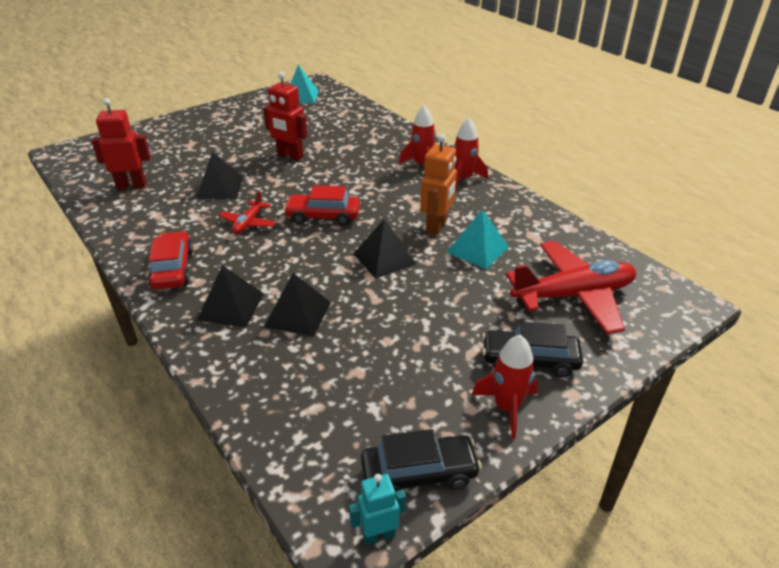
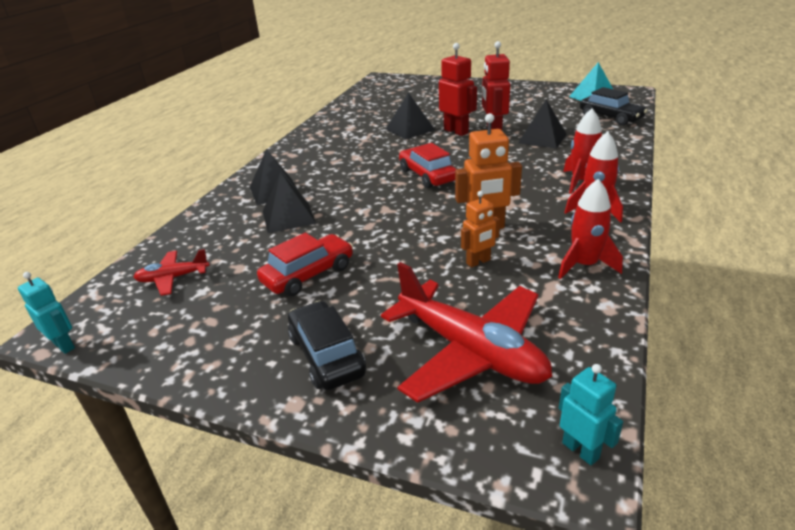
camera: 60 degrees right, 5 degrees down
(132, 186) = (373, 108): red robot -> red robot (456, 131)
(173, 269) = (296, 157): red car -> red car (308, 274)
(248, 223) = (379, 155): red plane -> red plane (173, 278)
(384, 258) = (401, 222): black pyramid -> black pyramid (542, 138)
(419, 473) = (136, 341): black car -> black car (610, 117)
(477, 249) = (478, 262): turquoise pyramid -> orange robot
(507, 407) = (244, 363): red rocket -> red rocket (584, 265)
(678, 295) = (580, 450): none -> turquoise robot

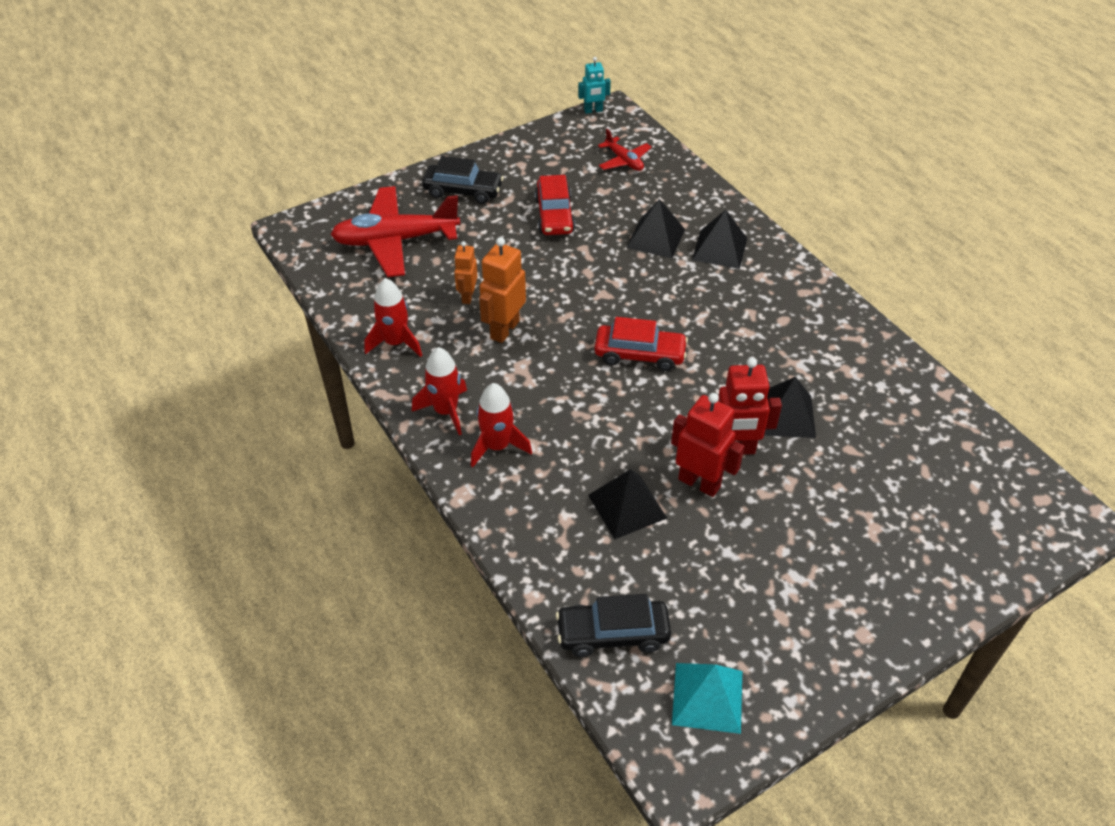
camera: 125 degrees right, 15 degrees up
(173, 278) = (624, 161): red plane -> red plane turned 120 degrees clockwise
(580, 450) = (297, 235): turquoise robot -> none

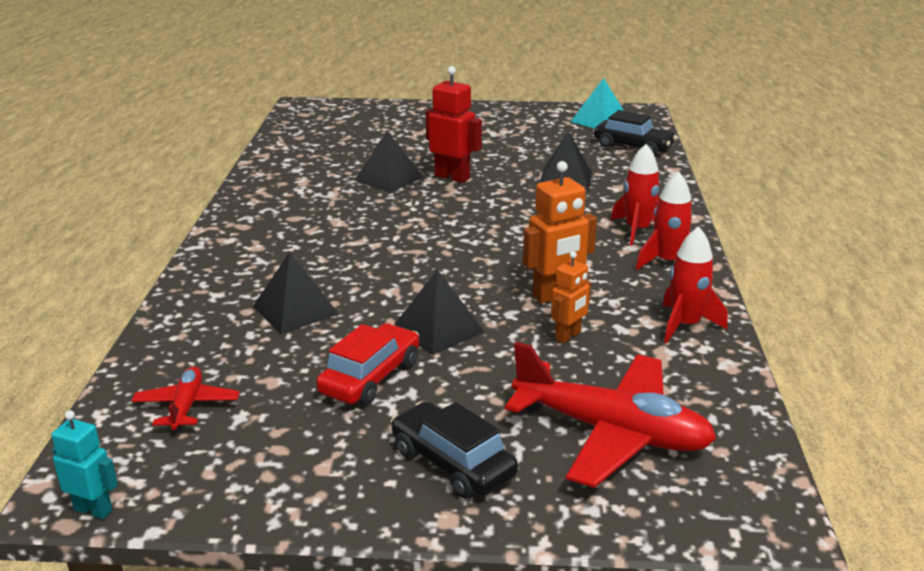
camera: 145 degrees left, 20 degrees down
(639, 354) = (448, 238): red car -> none
(699, 483) = (500, 173): red robot -> none
(719, 249) = (252, 278): black pyramid -> black pyramid (438, 329)

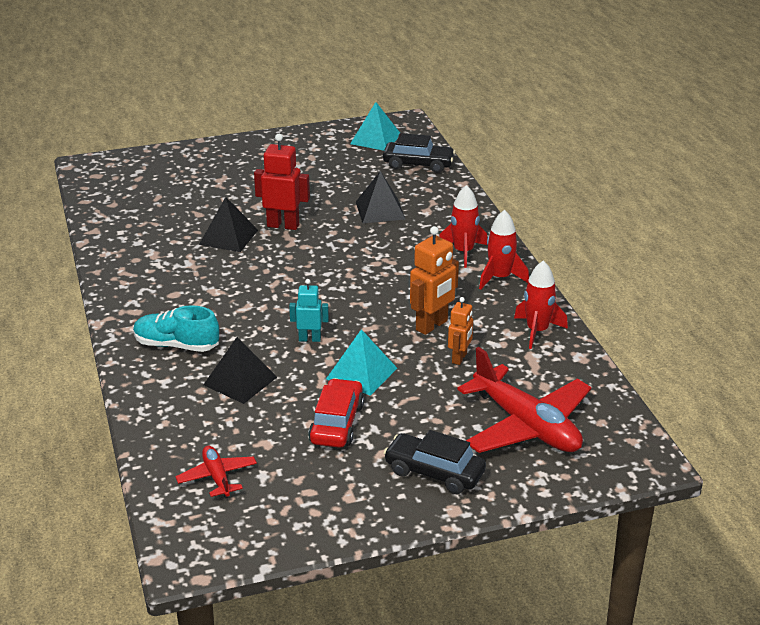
camera: 20 degrees left, 5 degrees up
(93, 510) = (211, 564): turquoise robot -> turquoise robot (309, 339)
(257, 263) = (176, 345): none -> turquoise shoe
(438, 329) = (361, 373): black pyramid -> turquoise pyramid
(611, 432) = (526, 426): red plane -> red plane turned 45 degrees clockwise

